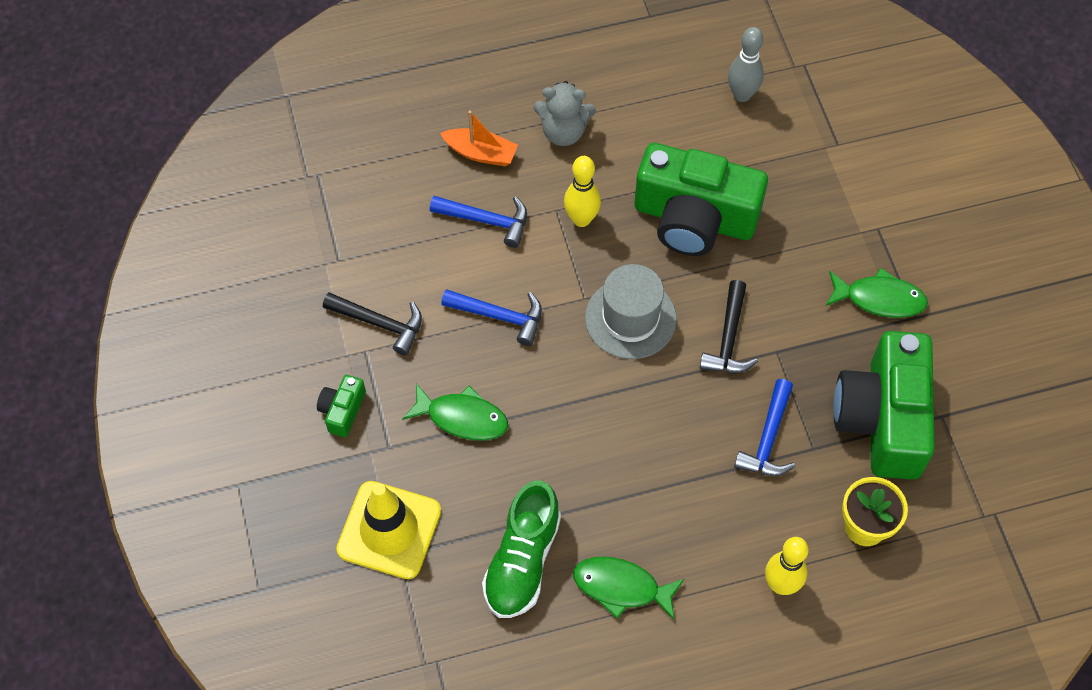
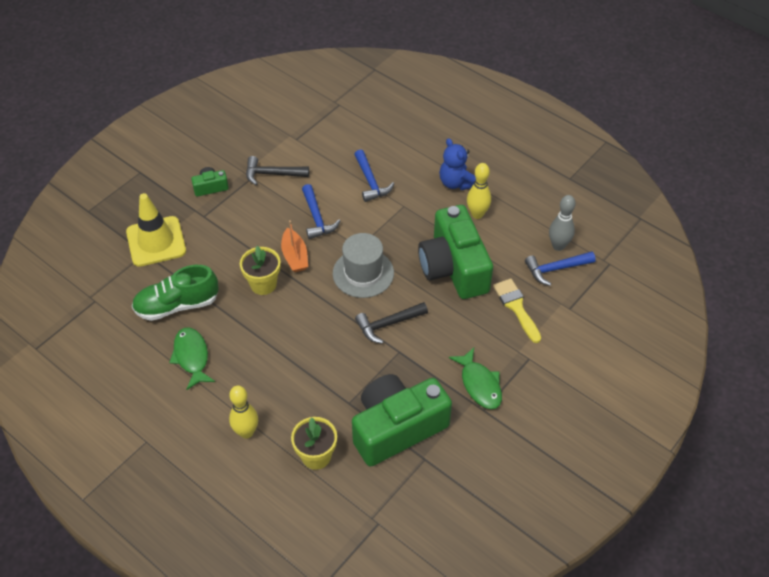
camera: 55 degrees right, 10 degrees down
(380, 324) = (272, 174): black hammer -> black hammer turned 105 degrees clockwise
(462, 418) = (243, 235): green fish -> none
(481, 153) = (410, 157): orange boat -> orange boat (295, 256)
(563, 132) = (456, 183): grey teddy bear -> blue teddy bear
(563, 440) = (263, 284): none -> yellow flower pot
(581, 219) = (407, 219): yellow bowling pin -> yellow bowling pin (477, 214)
(768, 439) = (337, 377): blue hammer -> blue hammer (556, 269)
(799, 194) = (516, 307): none -> yellow brush

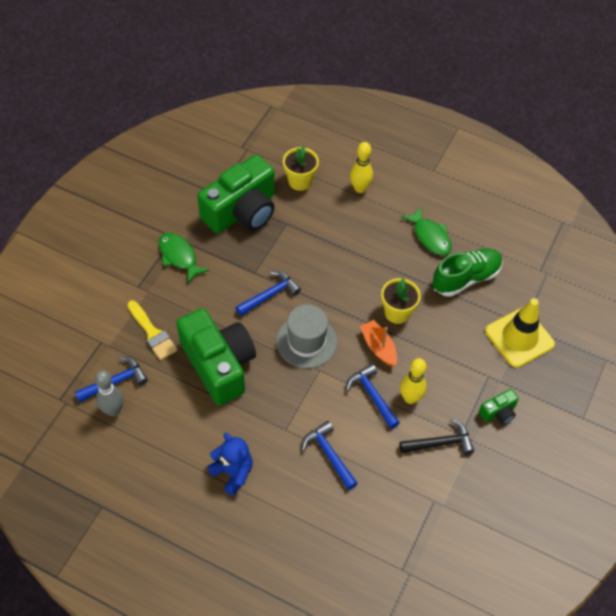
camera: 165 degrees right, 5 degrees up
(388, 324) = (270, 295): black hammer -> blue hammer
(477, 214) = (203, 434): yellow bowling pin -> yellow bowling pin (410, 398)

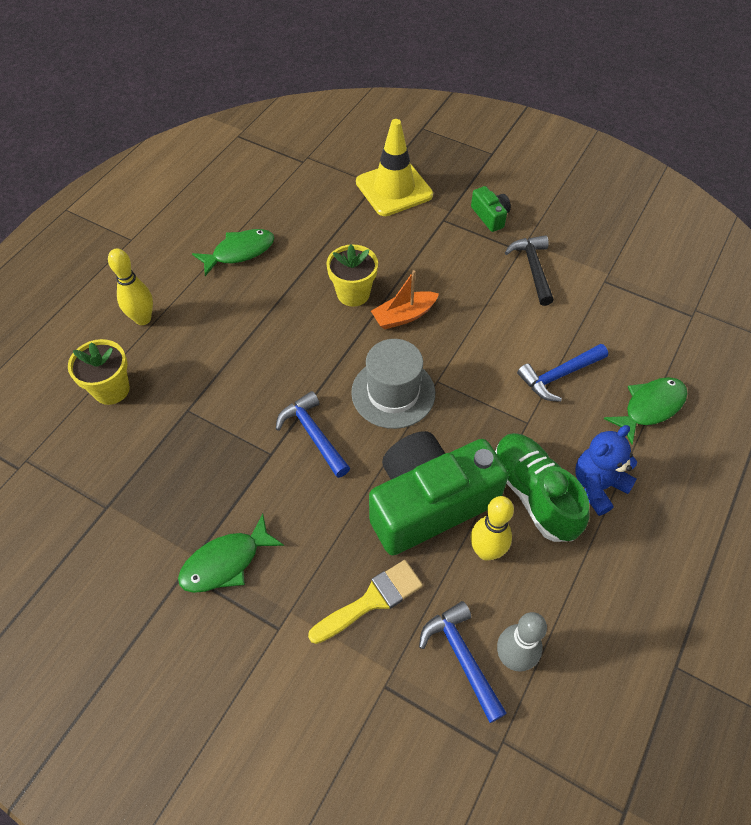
camera: 85 degrees left, 0 degrees up
(242, 211) = (151, 469): green camera -> none
(303, 519) = (650, 407): none -> green fish
(372, 395) = (473, 327): blue hammer -> none
(410, 398) = (475, 290): yellow bowling pin -> yellow bowling pin (486, 551)
(465, 278) = (308, 225): green shoe -> green shoe (534, 494)

